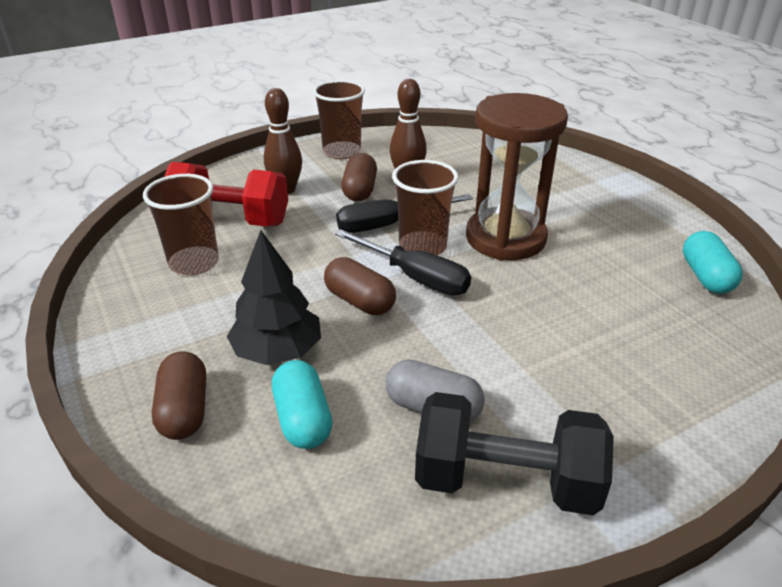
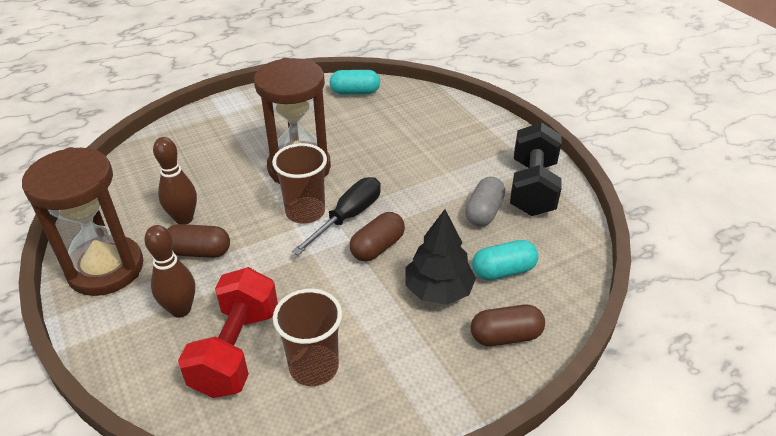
camera: 90 degrees left, 5 degrees up
(342, 152) = (106, 268): brown cup -> brown hourglass
(388, 225) = (267, 231): black screwdriver -> none

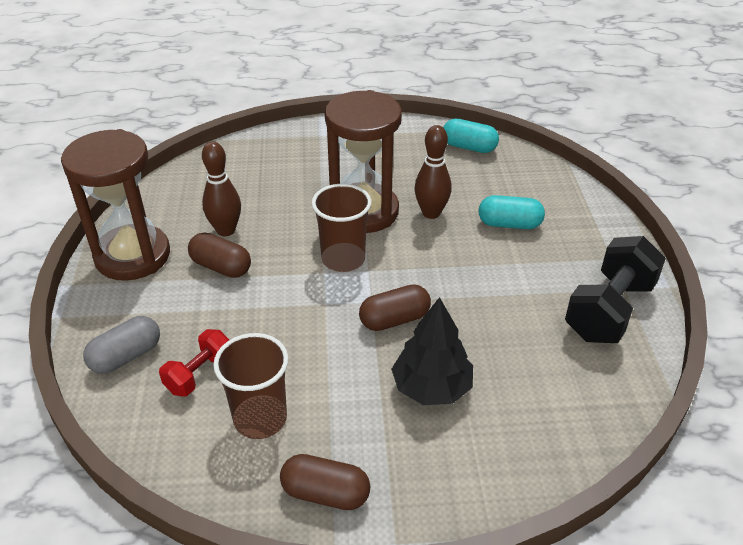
camera: 25 degrees right, 0 degrees up
(181, 309) = (173, 317): brown bowling pin -> brown bowling pin (431, 213)
(236, 350) = (199, 374): red dumbbell -> red dumbbell, size x0.56
(348, 217) = (383, 278): black screwdriver -> none
(484, 212) = (534, 319): grey capsule -> grey capsule (126, 356)
(503, 271) = (516, 392): turquoise capsule -> turquoise capsule (509, 224)
(505, 336) = (475, 464): brown capsule -> brown capsule (325, 493)

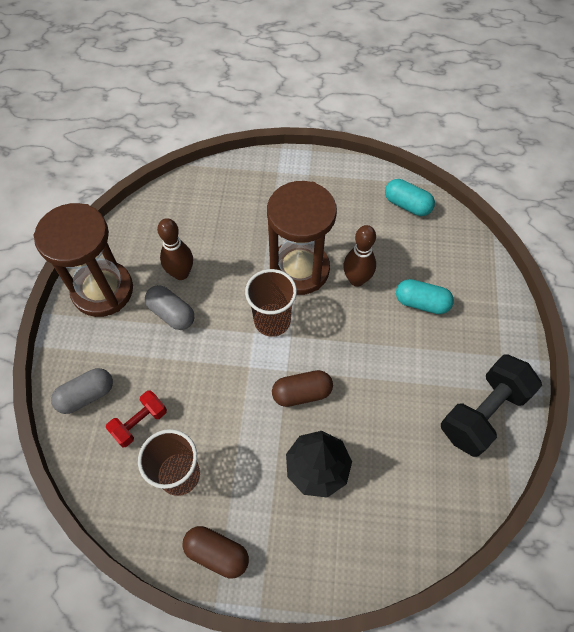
camera: 10 degrees right, 20 degrees up
(221, 267) = (171, 314): brown capsule -> grey capsule

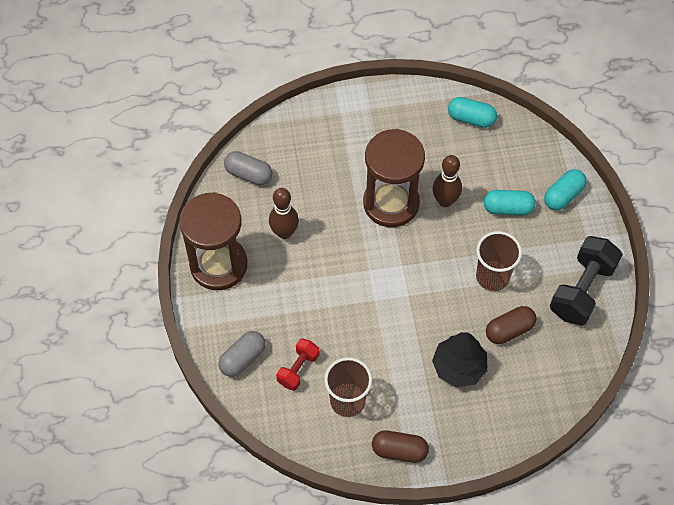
camera: 15 degrees left, 0 degrees up
(171, 314) = (290, 271): grey capsule -> grey capsule (248, 174)
(272, 321) = (382, 256): brown cup -> brown cup (492, 277)
(302, 393) = (427, 311): brown capsule -> brown capsule (509, 330)
(485, 303) = (563, 195): none -> turquoise capsule

